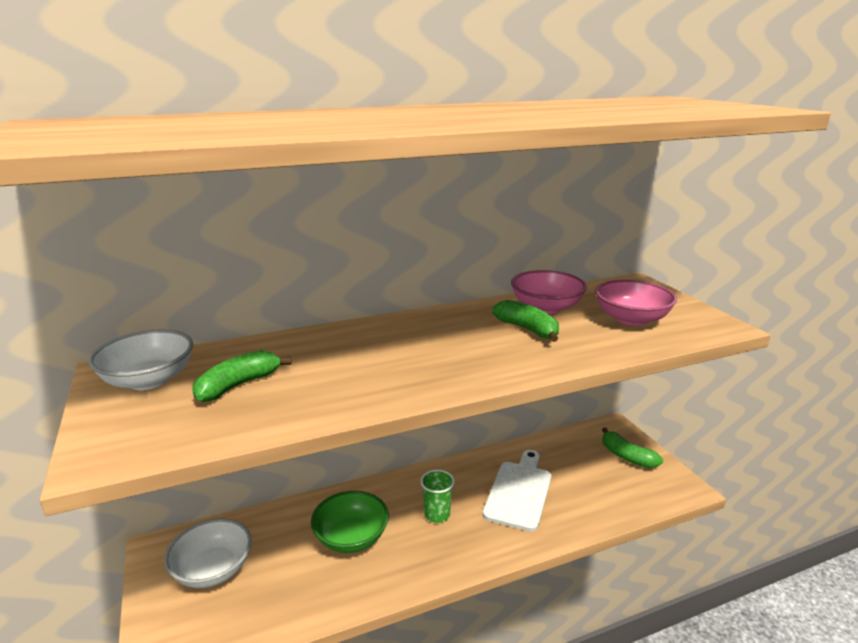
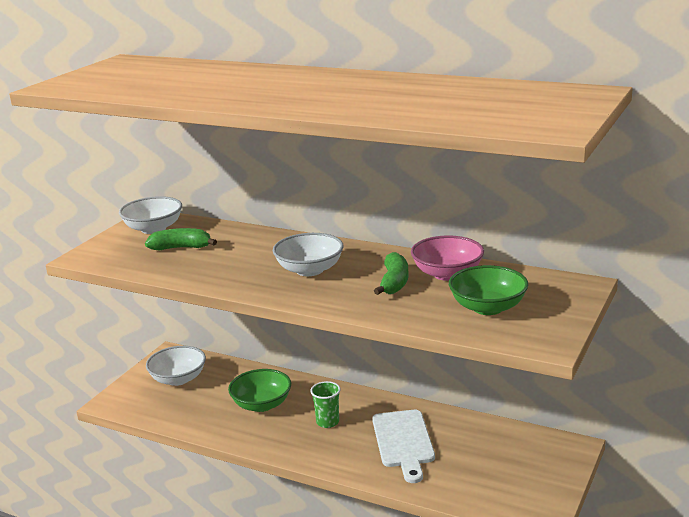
camera: 50 degrees right, 0 degrees up
(434, 349) = (309, 270): none -> white bowl
(519, 492) = (403, 442): white cutting board -> white cutting board turned 105 degrees clockwise
(627, 456) = (536, 471): green banana -> none
(631, 319) = (488, 307): pink bowl -> green bowl

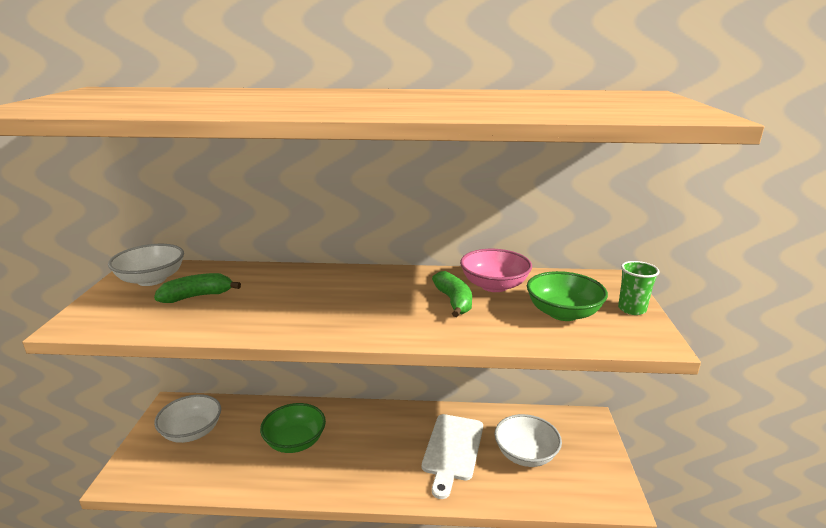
camera: 25 degrees left, 0 degrees up
(309, 270) = (358, 301): white bowl -> white bowl (525, 454)
(327, 422) = (370, 446): green cup -> green cup (632, 309)
(403, 442) = (452, 450): white cutting board -> white cutting board turned 45 degrees clockwise

